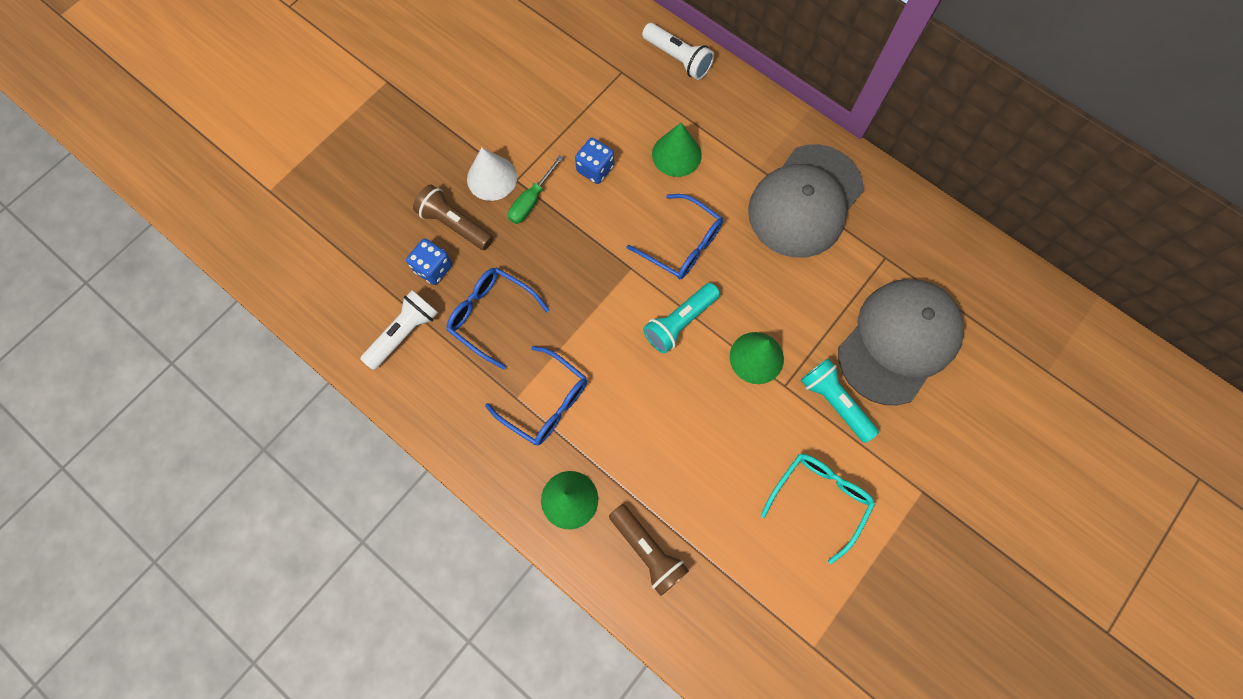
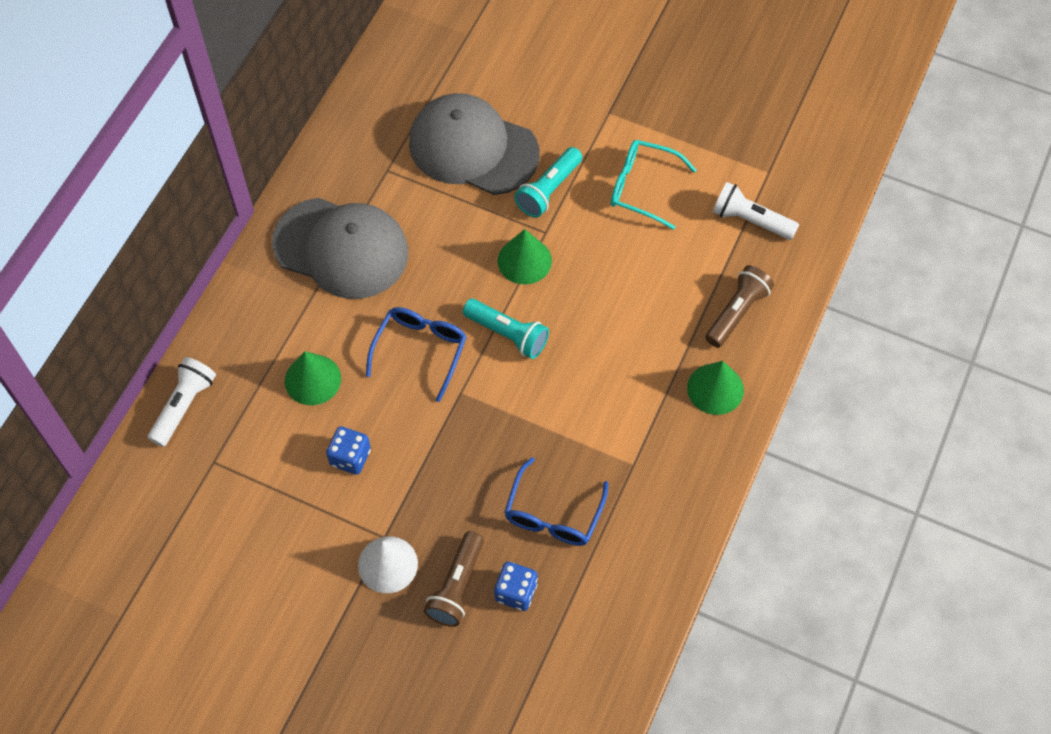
camera: 105 degrees left, 10 degrees down
(404, 333) = (599, 597): white flashlight -> white flashlight (750, 220)
(531, 200) = (406, 513): green screwdriver -> none
(546, 402) = (629, 435): blue glasses -> none

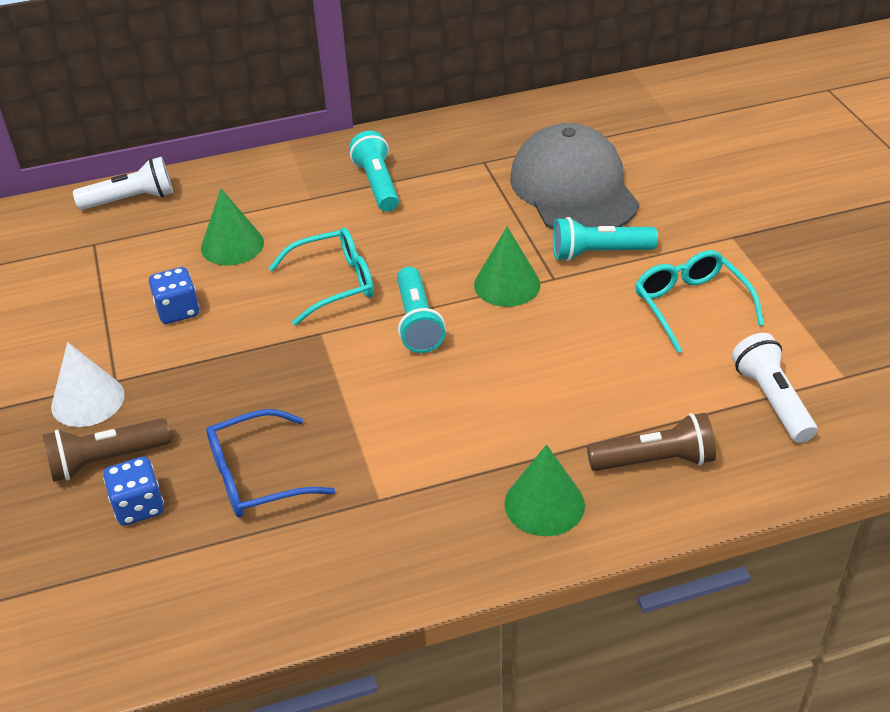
camera: 50 degrees right, 20 degrees down
(341, 248) = (377, 184): grey cap -> turquoise flashlight
(420, 350) = (334, 283): blue glasses -> turquoise glasses

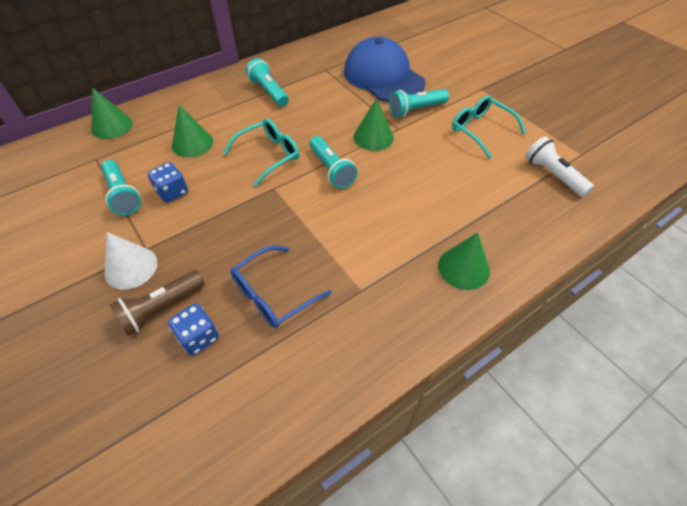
camera: 20 degrees left, 10 degrees up
(111, 302) = (123, 195): none -> turquoise flashlight
(131, 199) = (112, 126): white flashlight -> green cone
(573, 189) = (383, 77): grey cap -> blue cap
(655, 460) = (511, 225): brown flashlight -> none

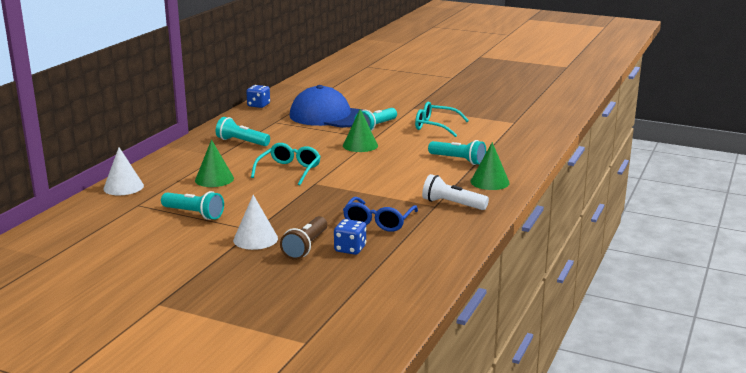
camera: 30 degrees left, 30 degrees down
(112, 126) = (123, 187): green cone -> white cone
(172, 192) = (235, 203): blue dice -> blue dice (258, 105)
(331, 170) = (348, 166): turquoise flashlight -> turquoise flashlight (458, 160)
(552, 175) = (505, 135): white flashlight -> white flashlight (452, 204)

